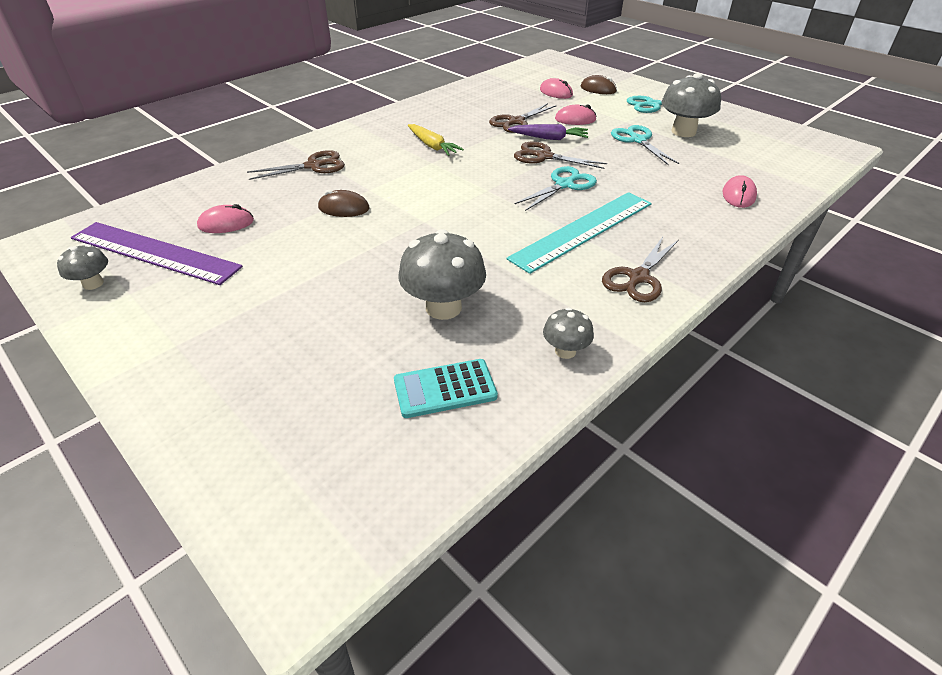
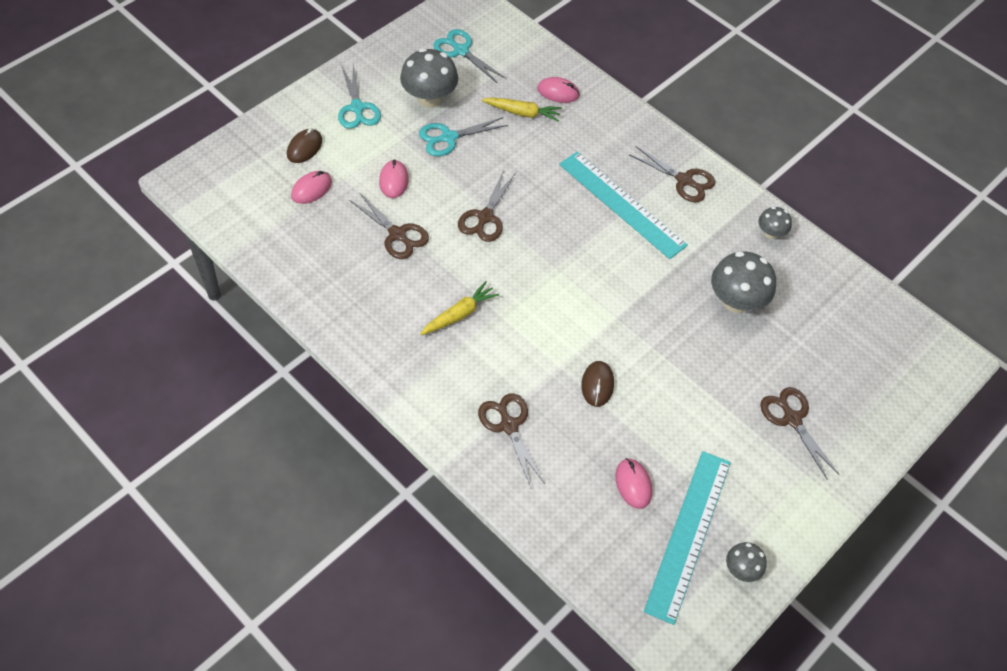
camera: 95 degrees left, 15 degrees up
(154, 252) = (688, 534): purple ruler -> turquoise ruler
(257, 341) = (792, 419): none -> brown scissors
(445, 389) = (817, 300): turquoise calculator -> none
(549, 138) = (442, 208): purple carrot -> none
(564, 185) = (544, 207): turquoise scissors -> turquoise scissors (461, 51)
(692, 175) = (522, 113): none -> yellow carrot

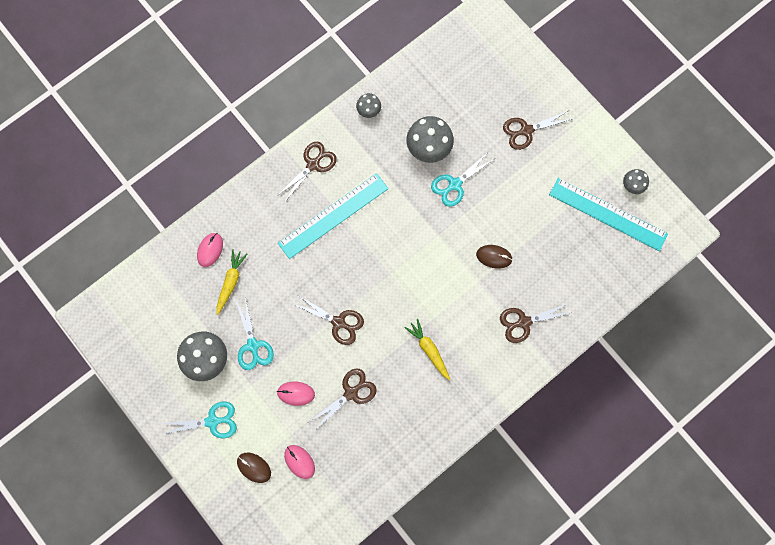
camera: 80 degrees left, 20 degrees up
(461, 51) = (153, 328): turquoise scissors -> turquoise scissors (454, 184)
(633, 484) = (571, 244): pink mouse -> none

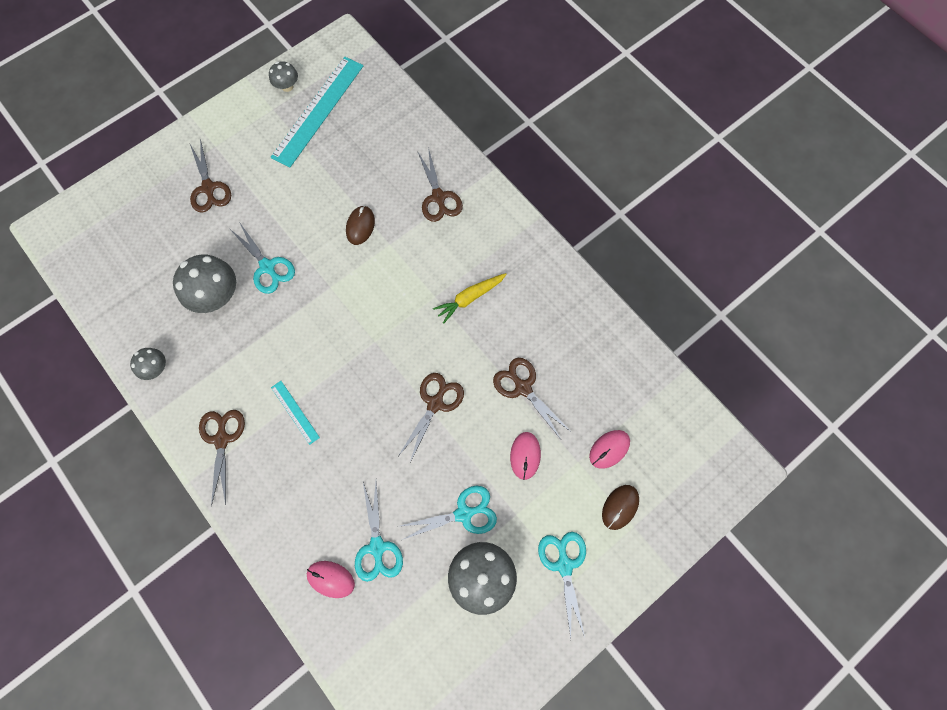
camera: 90 degrees left, 5 degrees down
(231, 282) = (377, 547): yellow carrot -> turquoise scissors
(313, 164) = (222, 439): brown scissors -> brown scissors turned 45 degrees clockwise
(333, 215) = (295, 412): turquoise ruler -> turquoise ruler, size x0.46

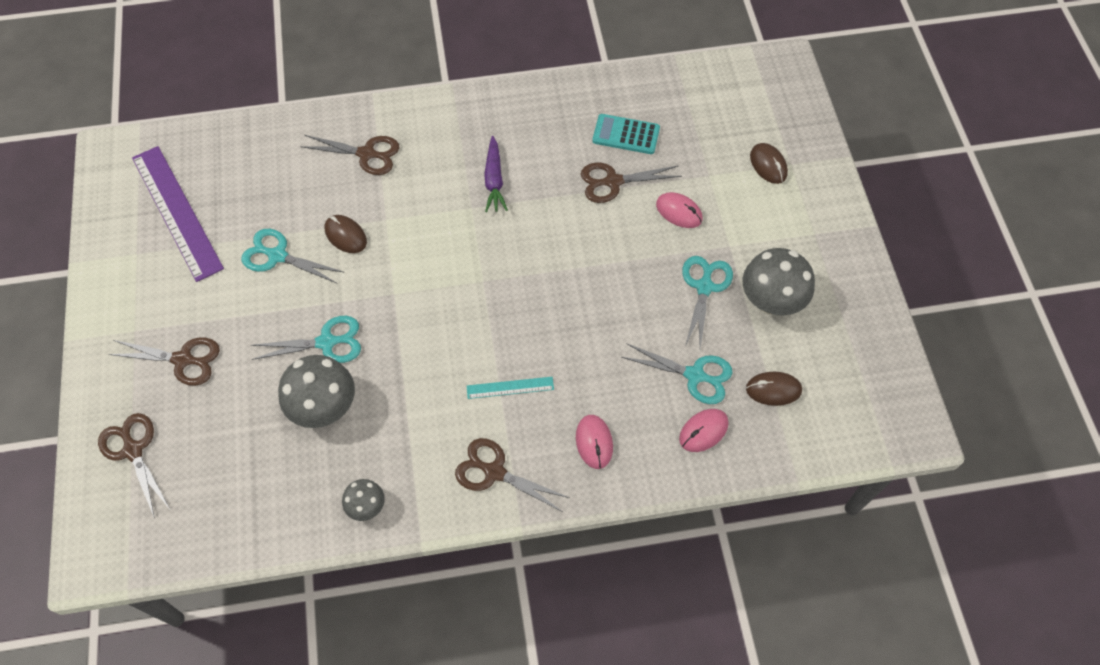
camera: 60 degrees left, 10 degrees down
(287, 86) = (120, 227): grey mushroom -> none
(318, 111) = (176, 212): turquoise ruler -> purple ruler
(397, 619) = (773, 390): none -> brown mouse
(435, 403) = (582, 259): brown scissors -> brown scissors (133, 450)
(470, 298) = (494, 180): yellow carrot -> purple carrot
(564, 565) = (796, 231): turquoise scissors -> turquoise scissors (277, 256)
(576, 373) = (626, 135): none -> turquoise calculator
(609, 449) = (712, 146): pink mouse -> pink mouse (594, 442)

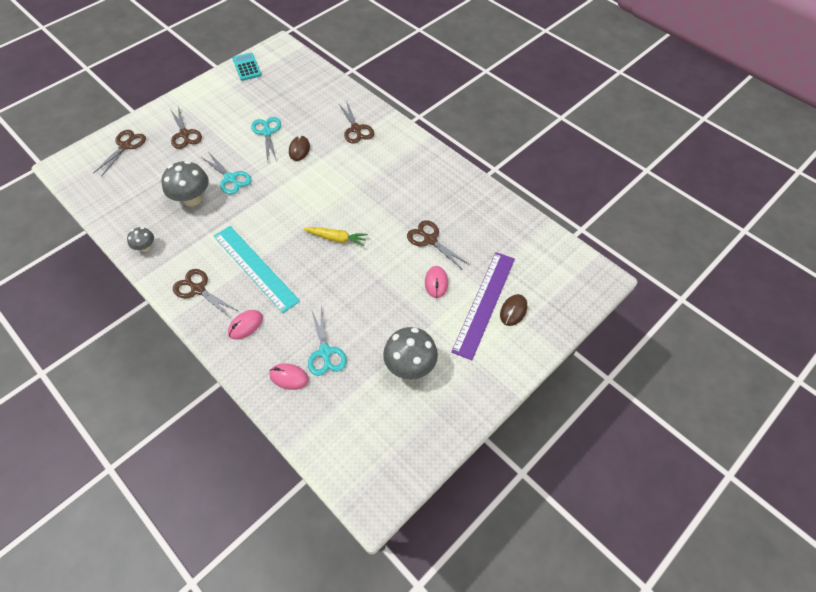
camera: 55 degrees right, 5 degrees down
(176, 212) = (264, 85): purple ruler -> purple ruler (484, 303)
(494, 180) = (384, 187): purple carrot -> none
(494, 472) = (198, 289): brown scissors -> brown scissors turned 45 degrees counterclockwise
(510, 387) = (255, 268): turquoise ruler -> turquoise ruler, size x2.18
(534, 274) = (336, 238): none -> yellow carrot
(626, 135) = (469, 228): turquoise calculator -> turquoise calculator (247, 67)
(704, 287) = (392, 324): turquoise scissors -> none
(773, 390) = (344, 401): brown mouse -> none

